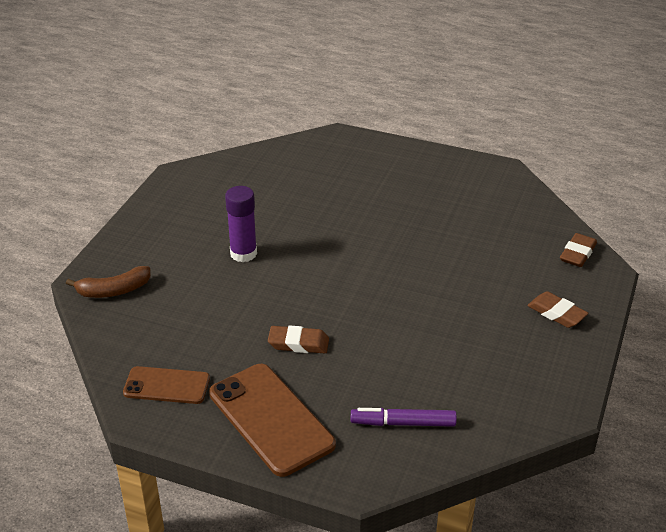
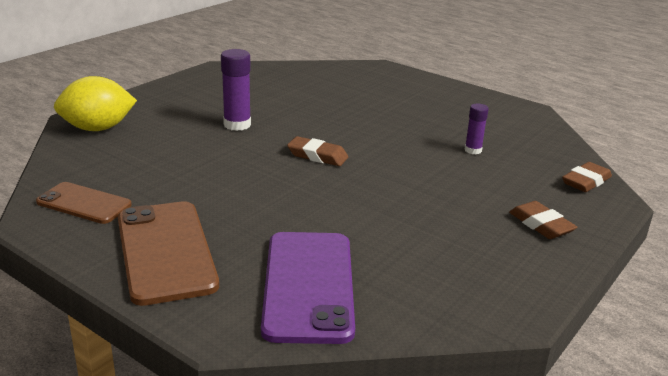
camera: 15 degrees right, 10 degrees down
(114, 290) = (98, 129): brown banana -> yellow lemon
(298, 343) = (241, 197): brown eraser -> brown eraser (317, 156)
(403, 423) = (308, 285): purple marker -> purple phone
(471, 237) = (473, 150): none -> purple glue stick

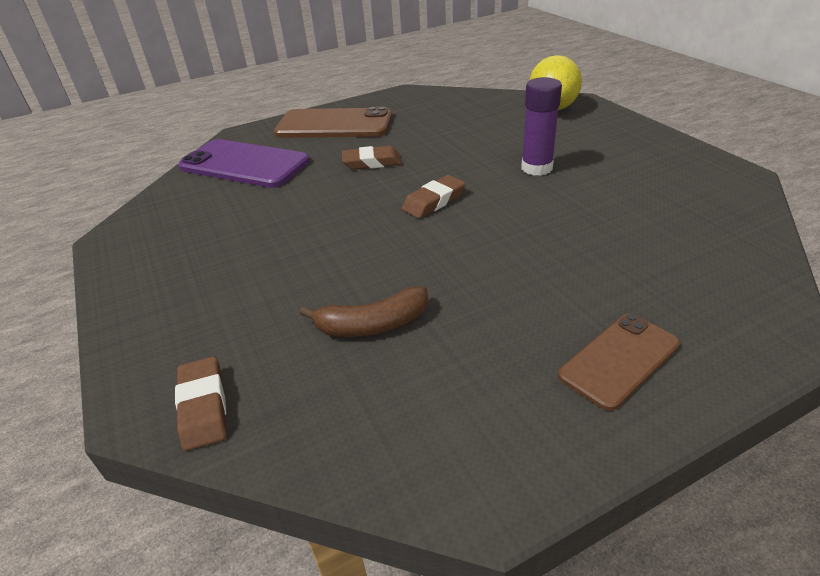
camera: 120 degrees right, 10 degrees up
(84, 203) = (419, 104): brown phone -> brown phone (619, 360)
(473, 150) = (372, 325): purple glue stick -> brown banana
(541, 225) = (177, 306): brown eraser -> brown eraser (372, 162)

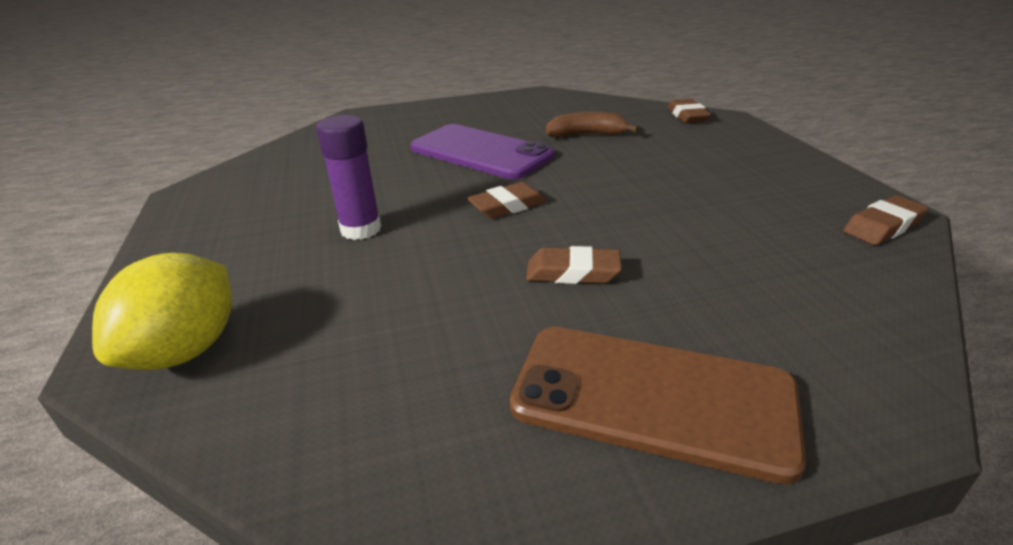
camera: 170 degrees left, 5 degrees down
(139, 222) = (883, 226): none -> brown eraser
(244, 164) = (803, 306): purple phone -> purple phone (480, 152)
(619, 360) = (448, 115): brown phone -> none

